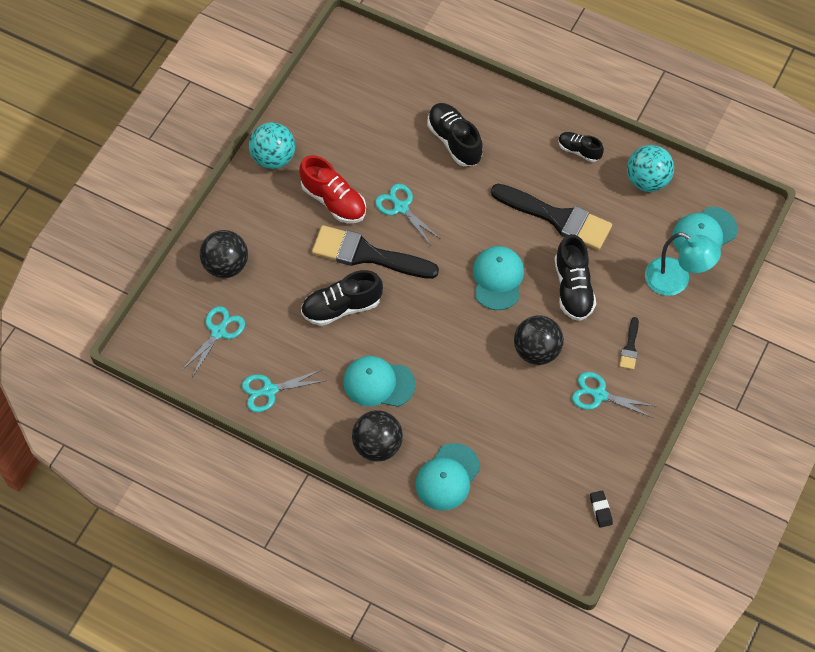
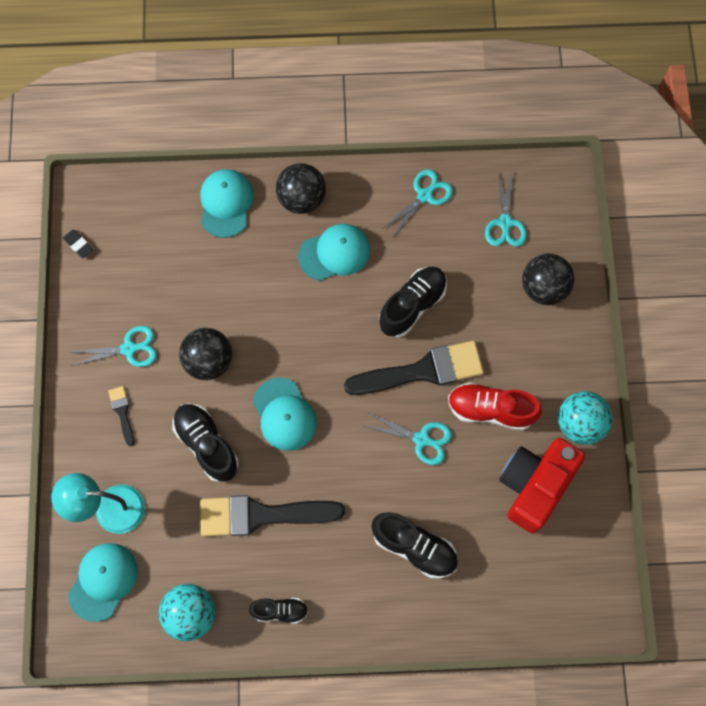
camera: 150 degrees right, 10 degrees up
(338, 136) = (534, 486): none -> red camera

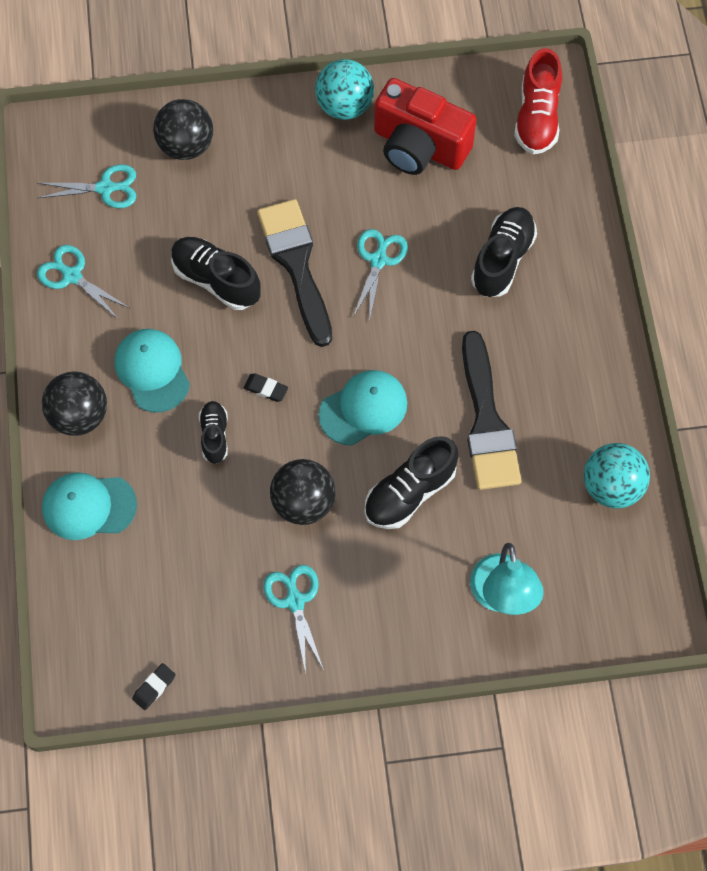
camera: 95 degrees left, 5 degrees down
(103, 581) = (589, 590): turquoise cap -> none
(122, 412) = (379, 597): black brush -> none
(280, 611) = (593, 391): black shoe -> black shoe (214, 435)
(310, 339) = (266, 389): none -> black eraser
(490, 410) = (337, 193): red shoe -> red shoe (537, 117)

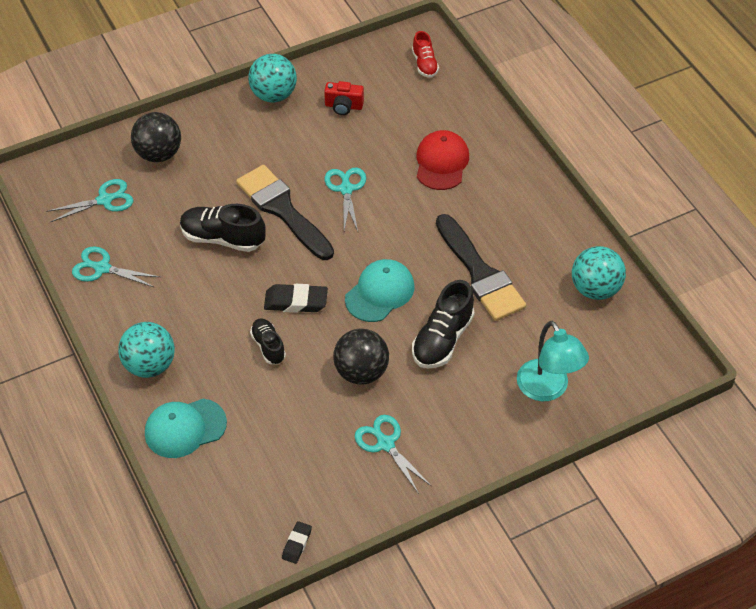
camera: 20 degrees left, 15 degrees down
(79, 415) = (150, 365): black ball -> turquoise ball
(152, 371) = (197, 316): turquoise cap -> none
(266, 389) = (296, 302): black eraser -> black eraser, size x1.71
(419, 146) = (343, 106): red camera -> red camera, size x0.48
(502, 259) = (441, 162): black shoe -> red cap
(537, 117) = (424, 64): red shoe -> red shoe, size x0.60

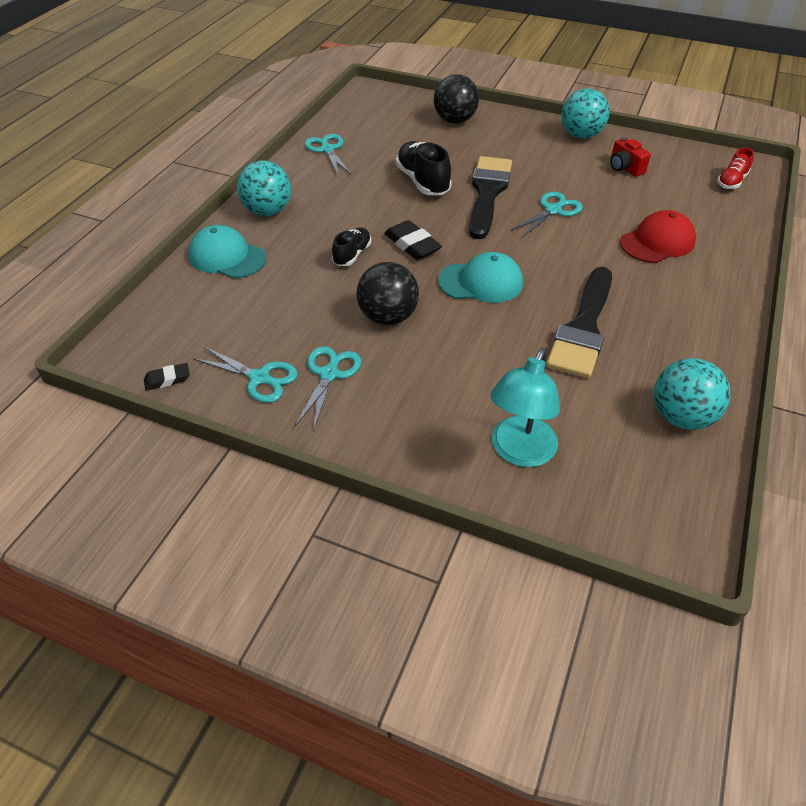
camera: 50 degrees right, 5 degrees down
(105, 200) = (385, 122): turquoise scissors -> turquoise scissors (260, 378)
(442, 339) = (482, 345): black shoe -> none

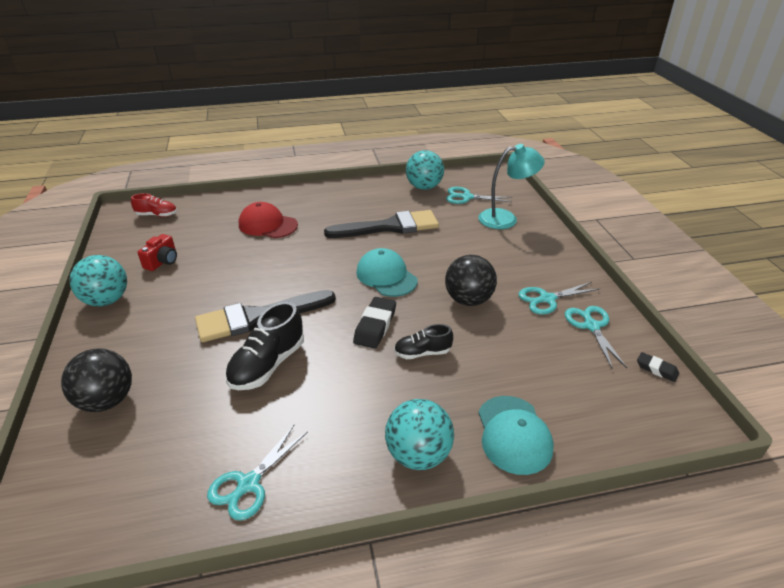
camera: 125 degrees left, 10 degrees down
(553, 210) = (260, 275): turquoise scissors -> turquoise scissors (466, 197)

